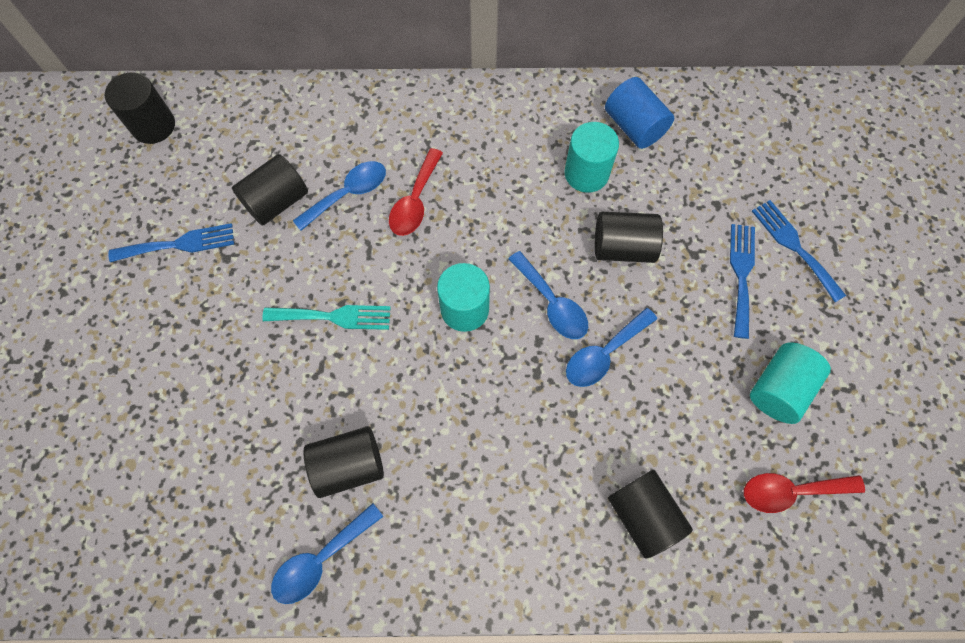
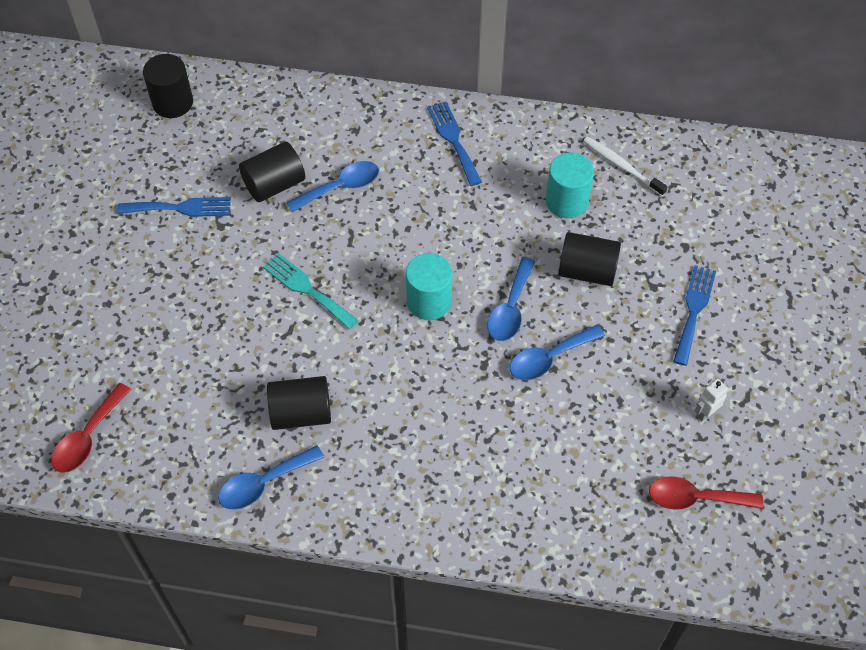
camera: 10 degrees right, 10 degrees down
(332, 317) = (308, 289): turquoise fork -> turquoise fork turned 150 degrees counterclockwise
(415, 201) = (401, 202): red spoon -> red spoon (88, 437)
(552, 303) = (510, 309): blue spoon -> blue spoon turned 45 degrees clockwise
(634, 126) = (621, 166): blue cylinder -> white toothbrush
(643, 515) = (555, 495): black cylinder -> none
(779, 389) = (705, 413): turquoise cylinder -> white robot
(795, 247) = (751, 294): blue fork -> blue fork (454, 140)

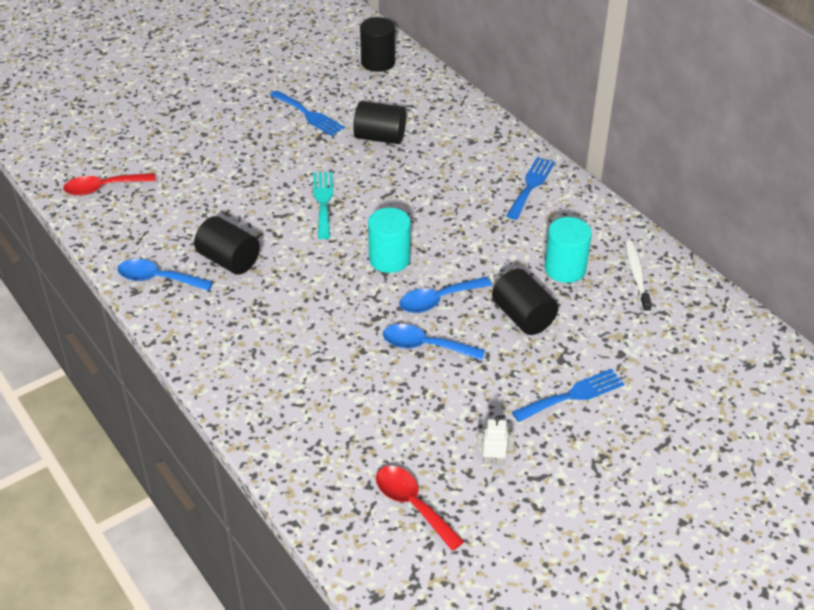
camera: 45 degrees right, 15 degrees down
(341, 187) = (419, 164): blue spoon -> none

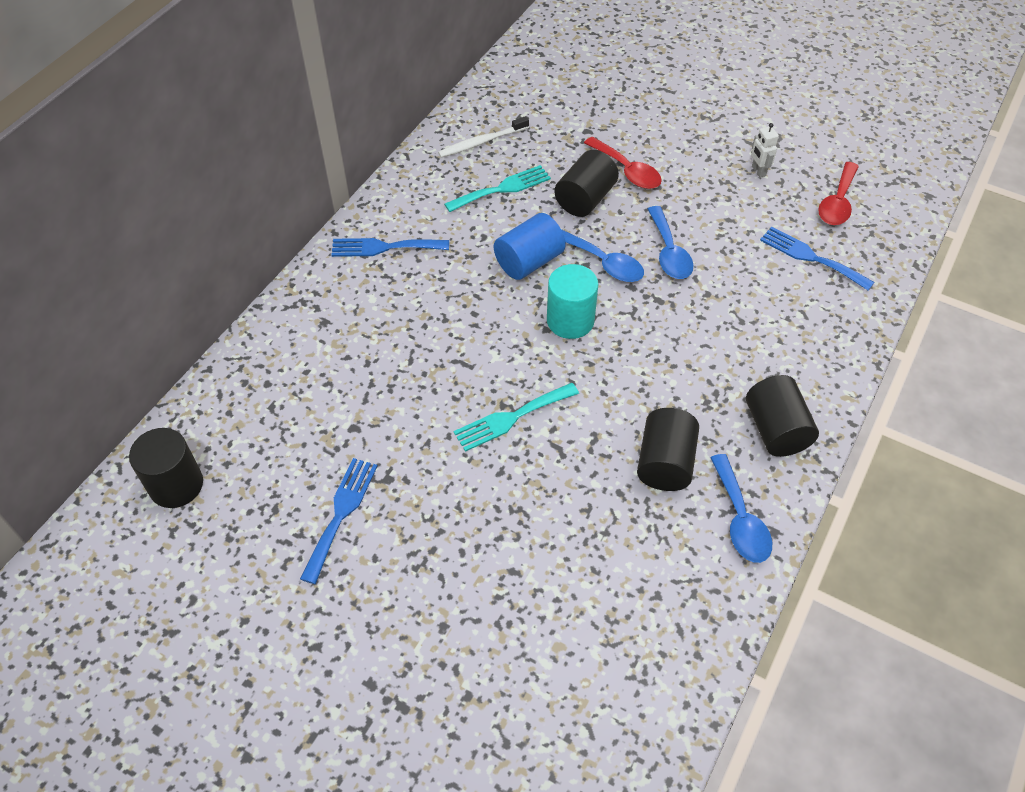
camera: 115 degrees left, 10 degrees up
(103, 188) = (628, 690): red spoon -> red spoon (627, 171)
(380, 137) = (357, 412): black cylinder -> black cylinder (775, 430)
(467, 257) = (529, 262): none -> blue cylinder
(565, 269) = (501, 189): turquoise cylinder -> turquoise fork
(572, 396) = (656, 146): blue fork -> blue fork (812, 257)

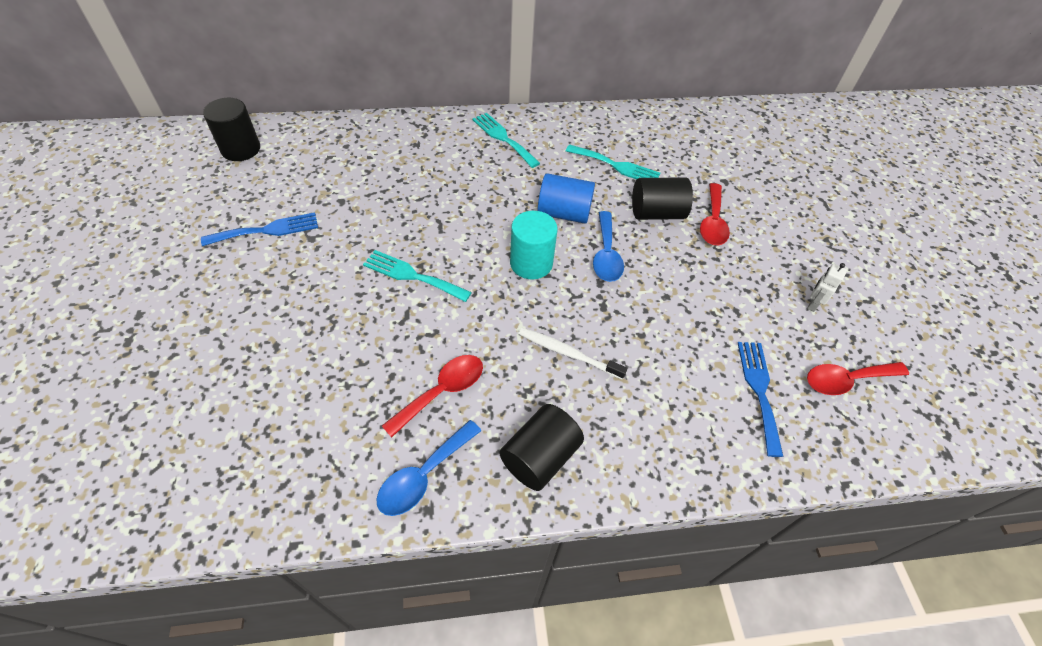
camera: 50 degrees right, 0 degrees up
(385, 247) = (504, 138): blue fork -> turquoise fork
(481, 142) = (646, 134): white toothbrush -> white toothbrush (567, 353)
(665, 463) = (442, 391): black cylinder -> red spoon
(669, 252) = (658, 288): blue spoon -> none

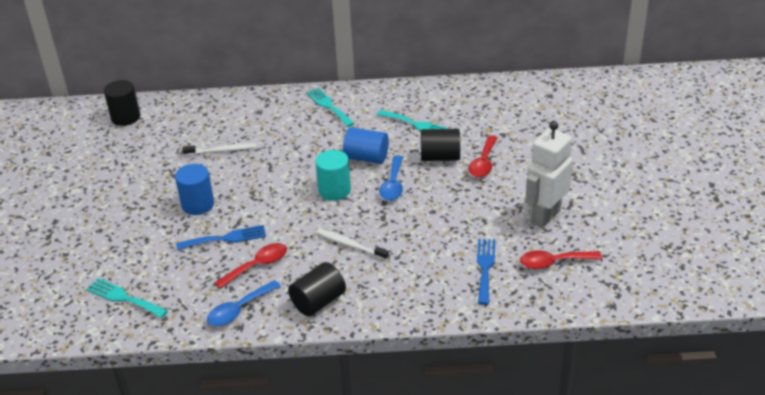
camera: 10 degrees right, 15 degrees down
(266, 230) = (142, 171): blue fork -> blue fork (225, 239)
(347, 286) = (198, 204): none -> blue cylinder
(373, 200) = (222, 150): none -> white toothbrush
(413, 276) = (246, 198): turquoise fork -> turquoise fork (125, 298)
(812, 304) = (545, 216): white robot -> white robot, size x2.44

